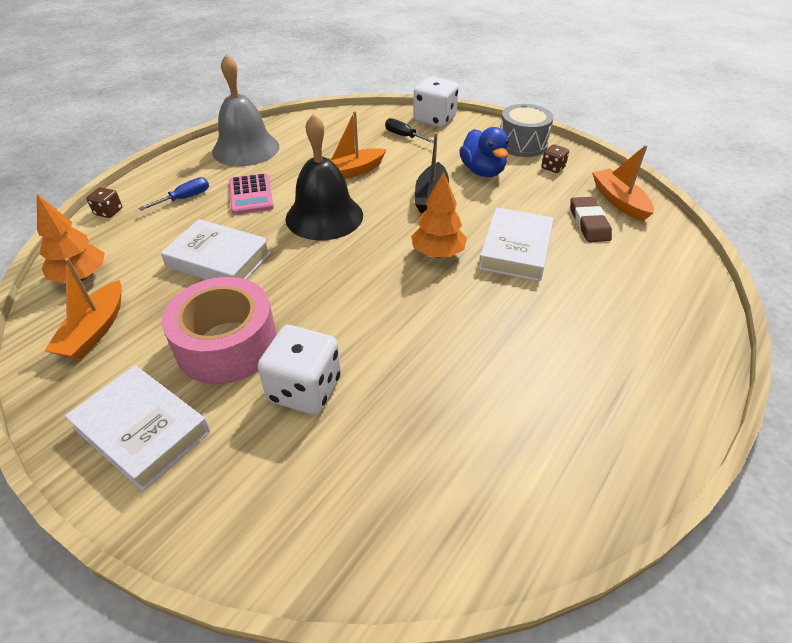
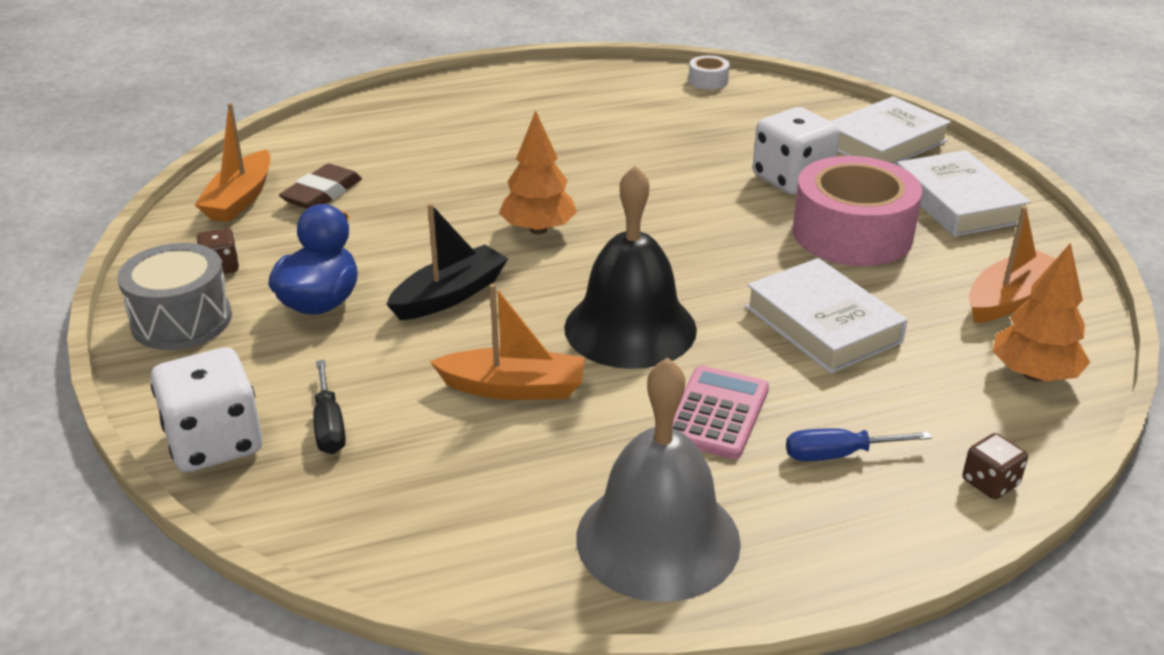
camera: 145 degrees left, 10 degrees down
(505, 537) = (708, 81): none -> white tape
(515, 249) = (448, 201): white book -> white book (884, 142)

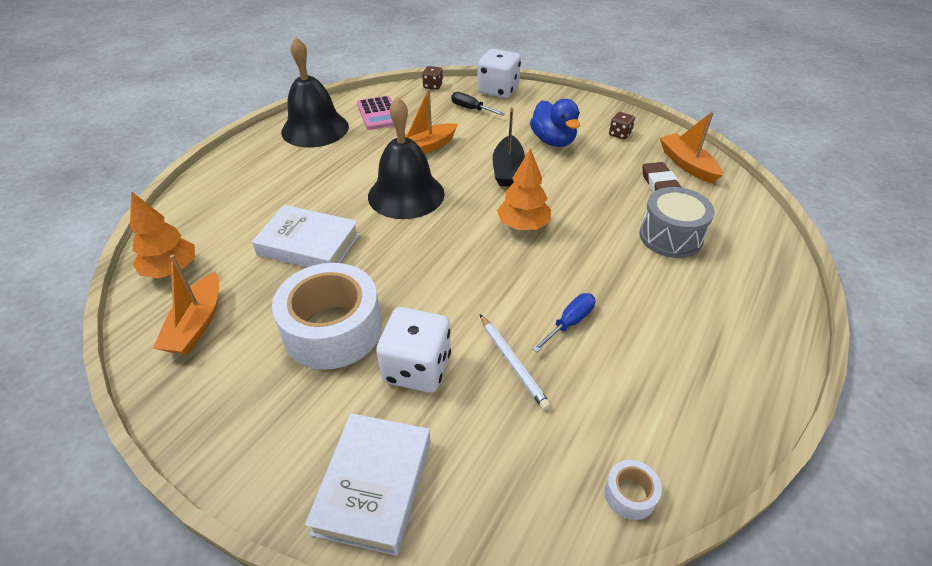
camera: 140 degrees right, 10 degrees up
(181, 320) = (587, 112): grey drum -> grey drum (670, 236)
(658, 539) = (315, 129): grey bell -> black bell
(704, 151) = (513, 363): none -> white pencil
(716, 413) = (329, 176): pink calculator -> pink calculator (379, 114)
(839, 455) = (262, 183): blue screwdriver -> blue screwdriver (569, 323)
(852, 234) = (332, 329): pink tape -> white tape
(957, 202) = (264, 420): white book -> none
(990, 483) = (187, 201): brown dice -> brown dice (433, 86)

